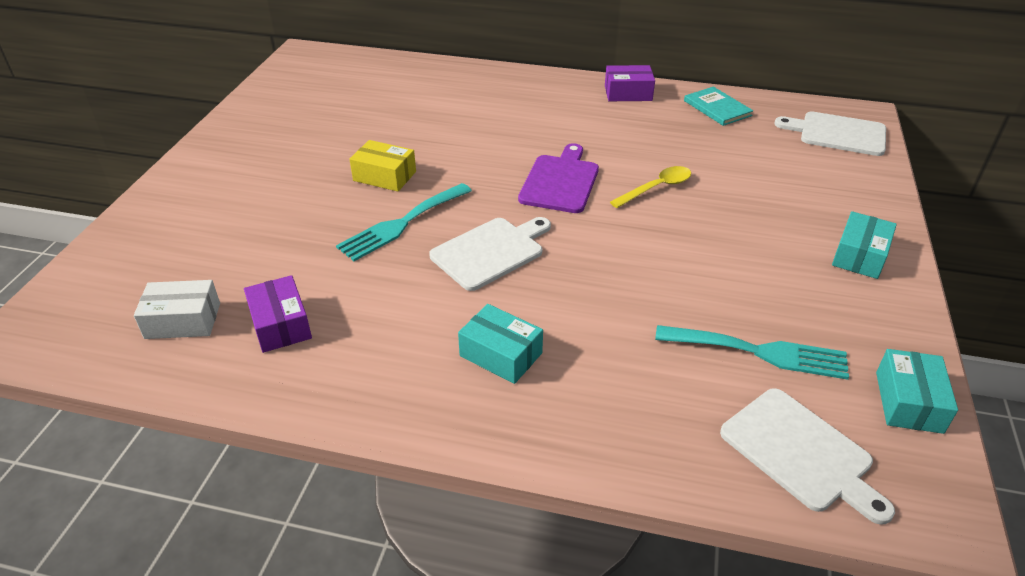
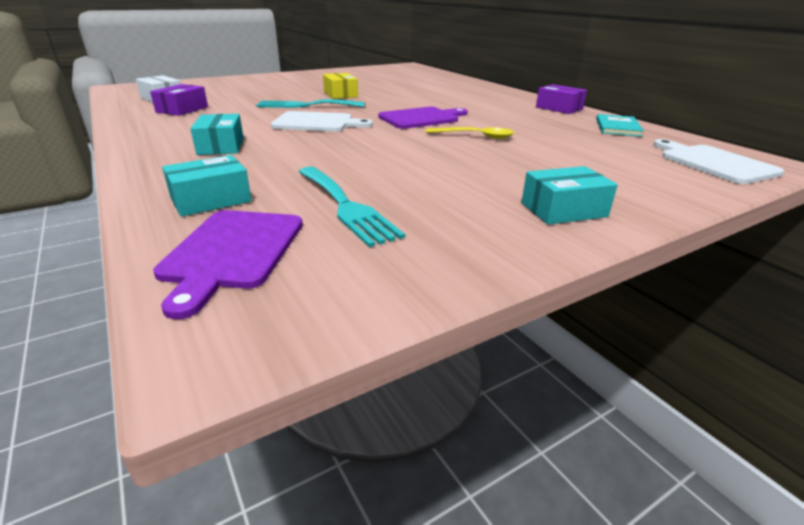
camera: 45 degrees right, 10 degrees down
(800, 453) = (232, 252): white cutting board -> purple cutting board
(908, 402) = (383, 284): turquoise box -> turquoise box (211, 200)

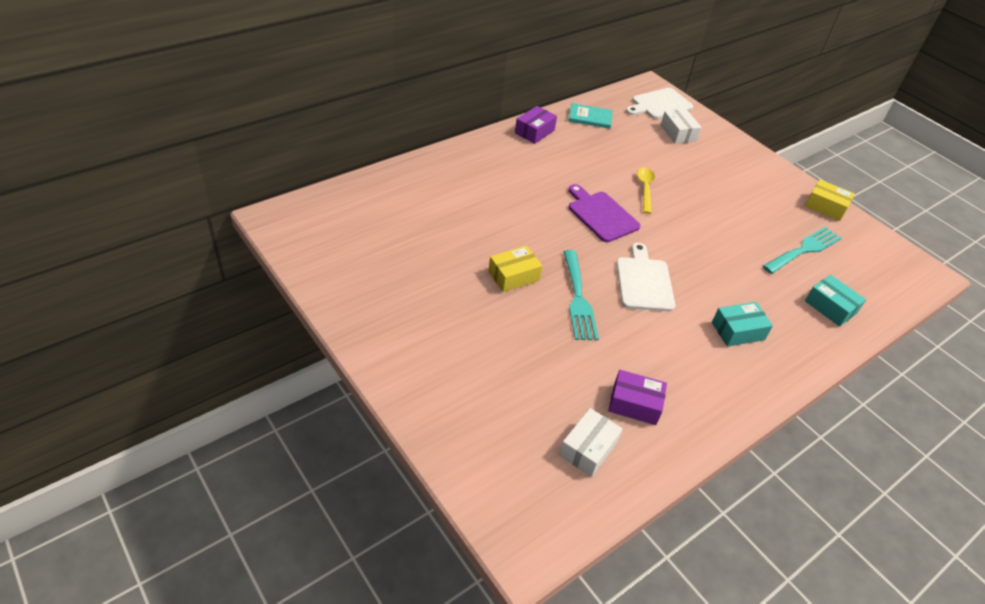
camera: 100 degrees left, 15 degrees up
(232, 252) = (874, 283): purple cutting board -> none
(476, 254) = (825, 207): none -> yellow box
(563, 210) = (763, 173): turquoise box -> none
(635, 165) = (678, 133): none -> white box

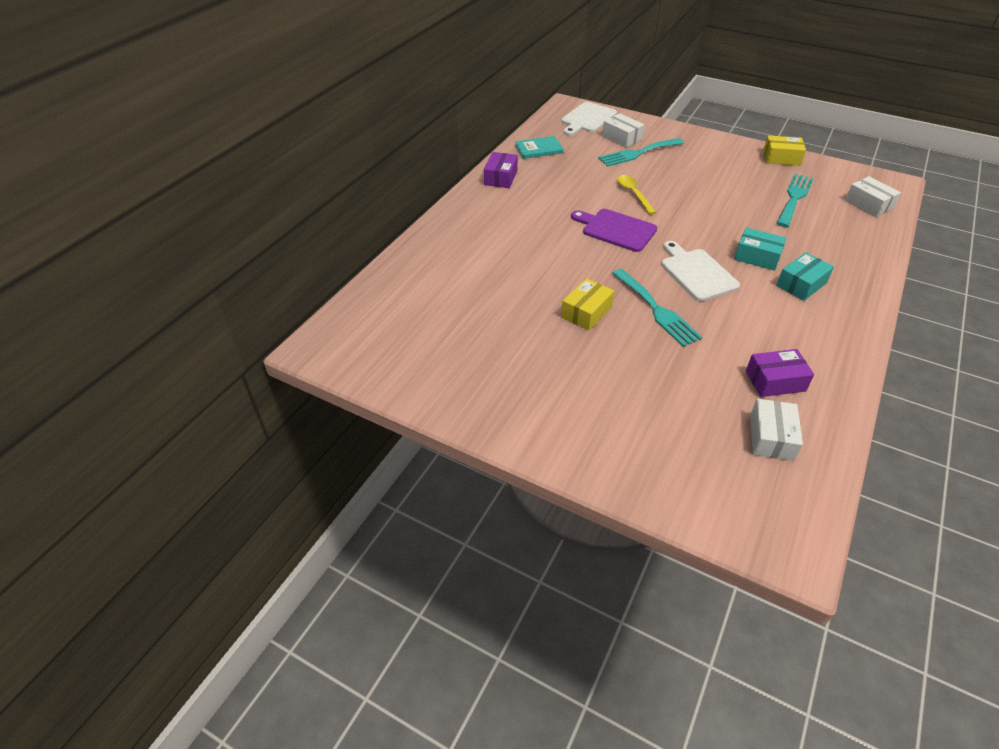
camera: 20 degrees left, 0 degrees up
(681, 153) = (637, 153): none -> turquoise fork
(830, 307) = (850, 237): turquoise box -> turquoise box (757, 257)
(880, 284) = (868, 204): none -> white box

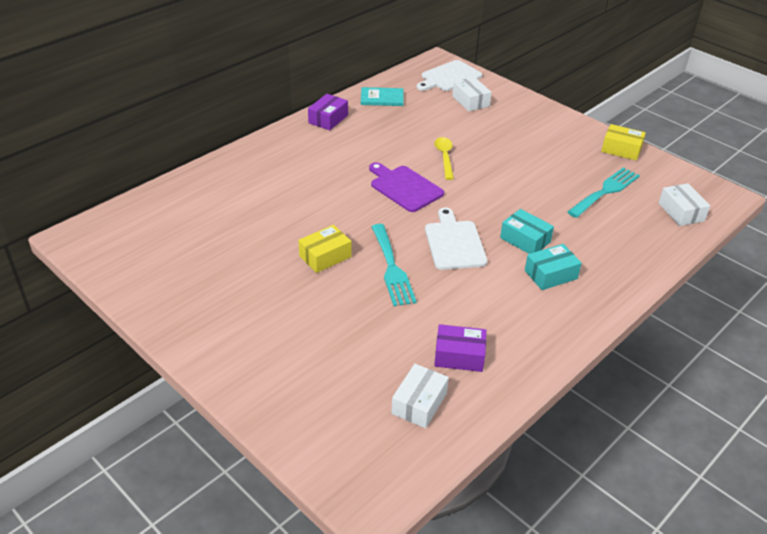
camera: 15 degrees right, 5 degrees down
(637, 153) = (476, 119): turquoise fork -> none

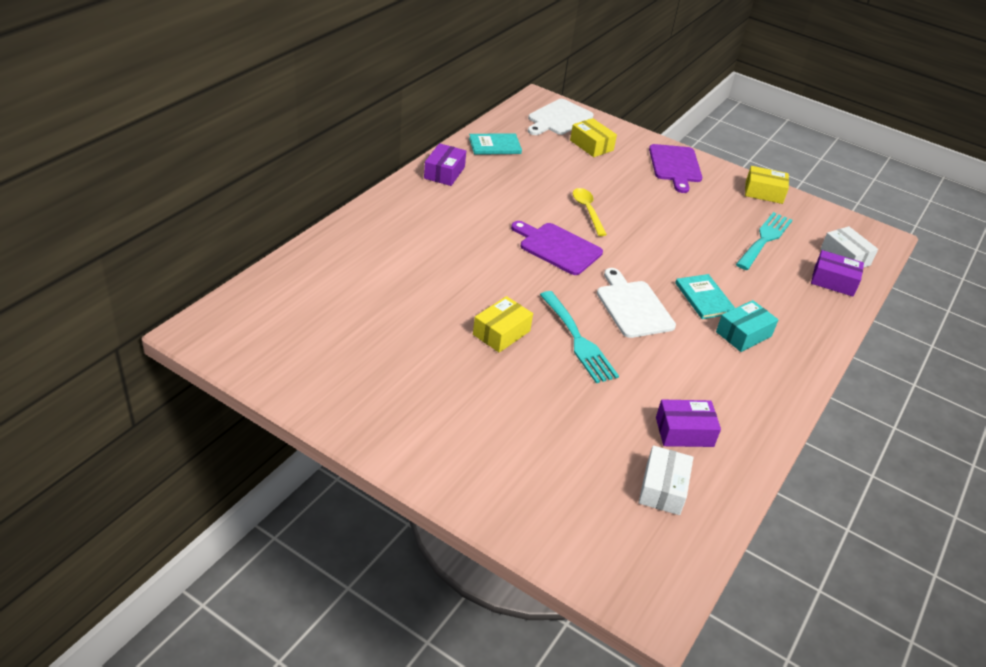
camera: 15 degrees left, 0 degrees up
(470, 101) = (591, 145): white box -> yellow box
(525, 240) = (704, 298): turquoise box -> turquoise book
(543, 122) = (675, 166): none -> purple cutting board
(660, 233) = (833, 281): none -> purple box

